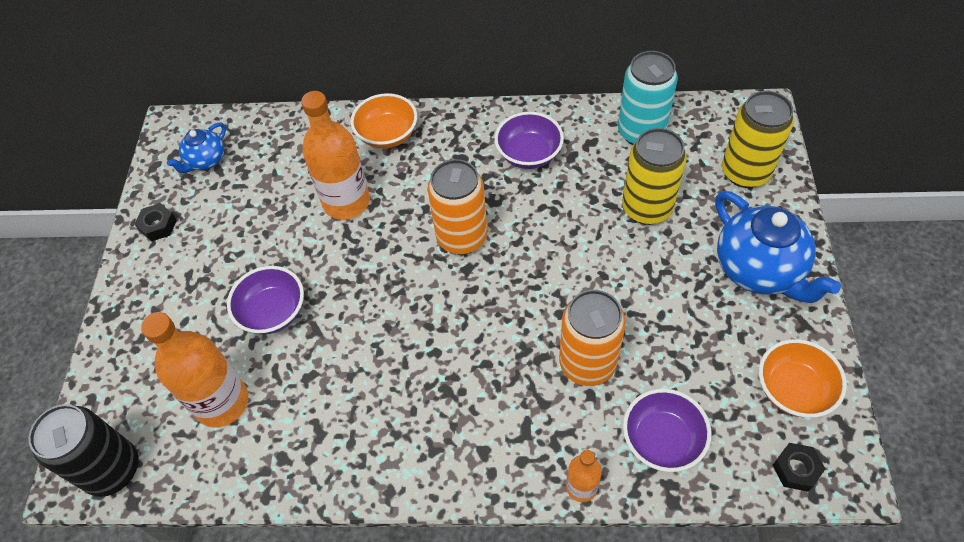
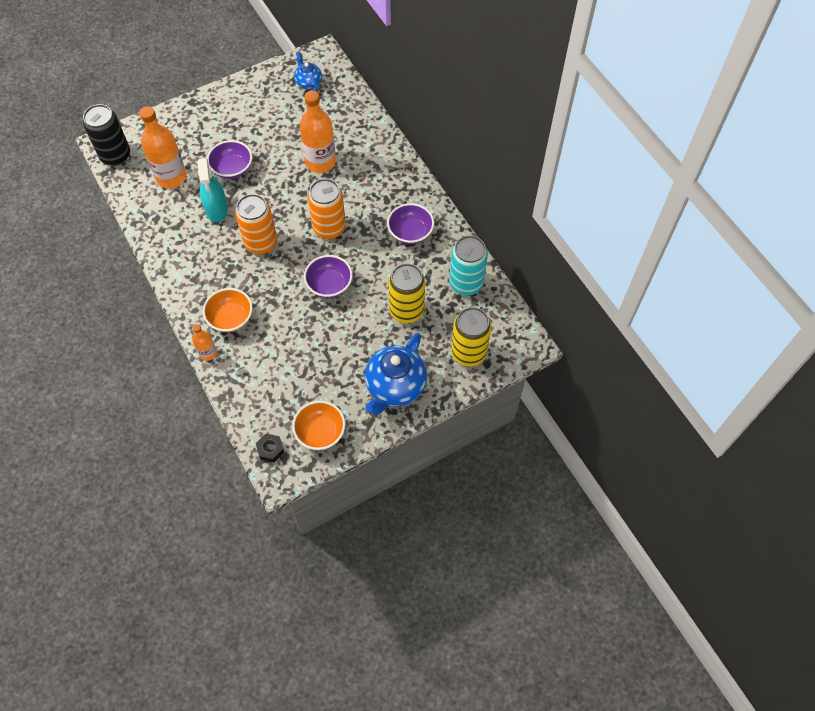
camera: 55 degrees right, 5 degrees up
(158, 226) = (254, 88): black nut -> none
(206, 161) = (308, 83): blue teapot -> blue teapot turned 60 degrees clockwise
(328, 363) = (216, 209): none -> turquoise spray bottle
(387, 135) = (380, 155): orange bowl -> orange bowl (230, 318)
(587, 363) = (281, 325): orange can -> orange can (261, 243)
(662, 440) = (254, 379): purple bowl -> purple bowl (329, 285)

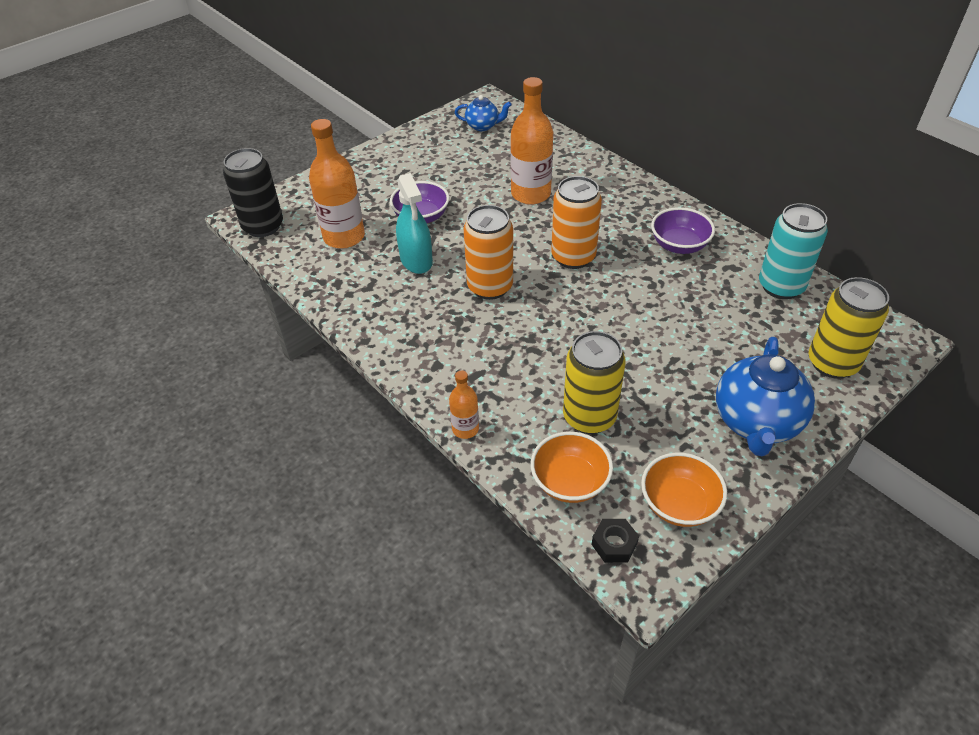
camera: 10 degrees left, 15 degrees down
(230, 318) = (482, 379): orange bowl -> orange bowl (570, 481)
(308, 83) = (483, 126): blue teapot -> blue teapot turned 135 degrees clockwise
(329, 285) = (602, 317): purple bowl -> none
(406, 311) = (721, 329): yellow can -> yellow can (589, 417)

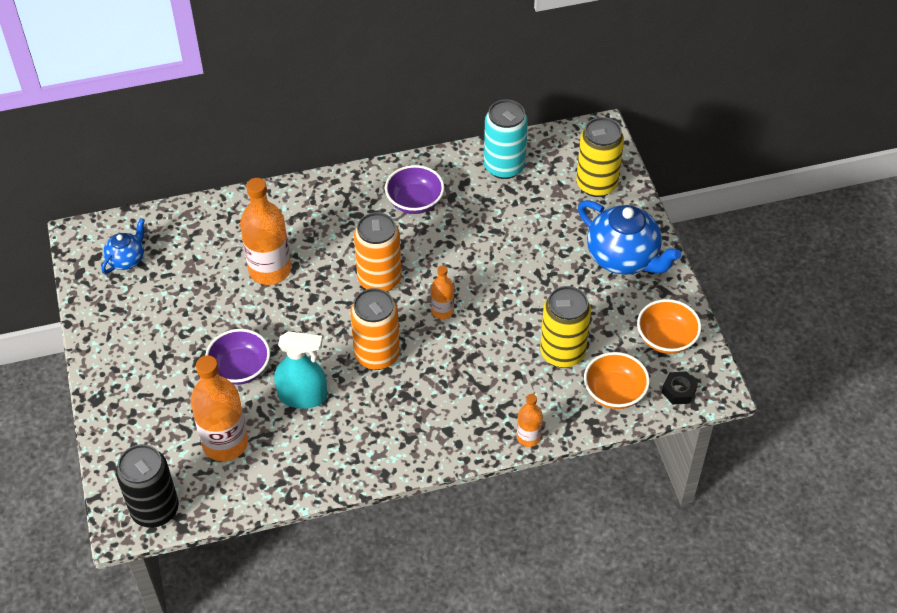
camera: 65 degrees left, 5 degrees up
(571, 310) = (442, 311): none -> orange bottle

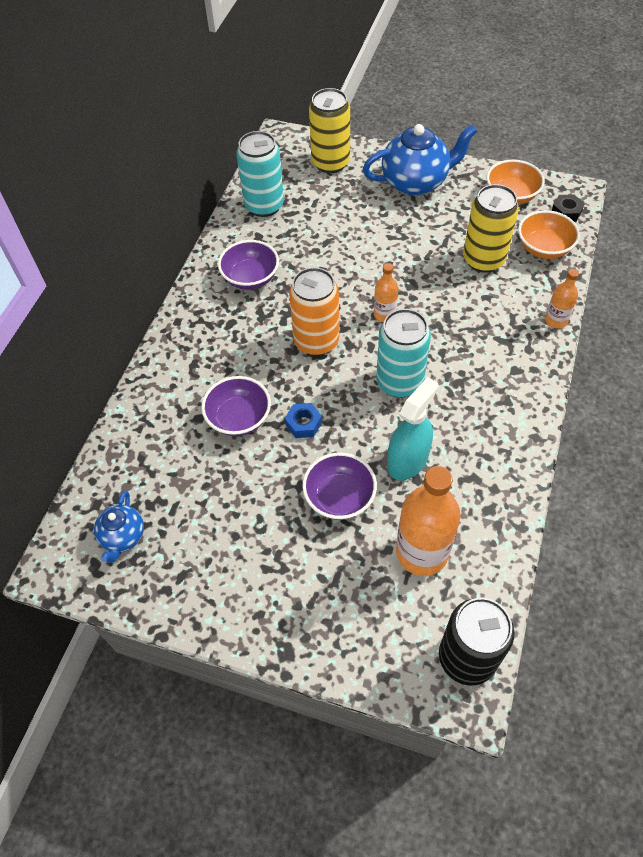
camera: 55 degrees left, 5 degrees up
(127, 259) = (123, 536): blue teapot -> blue teapot turned 150 degrees counterclockwise
(270, 270) = (239, 418): orange bottle -> purple bowl
(292, 312) = (303, 424): none -> blue nut
(377, 355) = (399, 382): orange can -> turquoise can

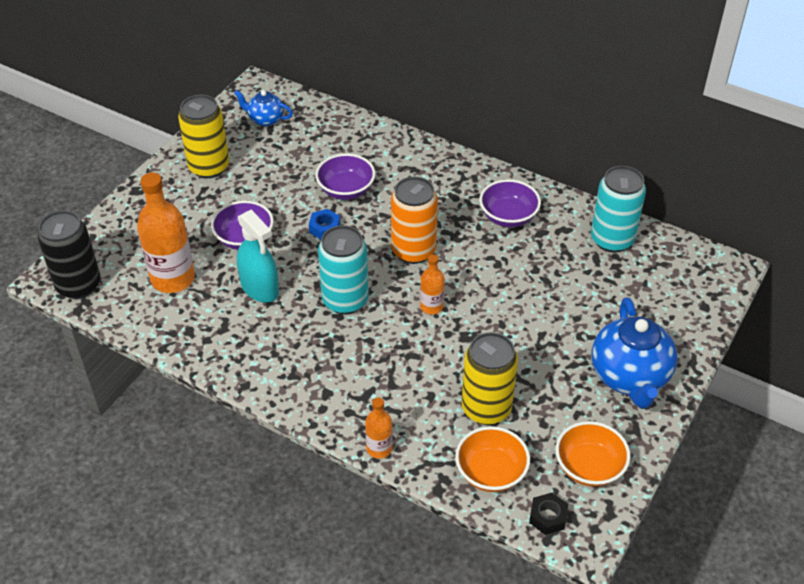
camera: 100 degrees right, 10 degrees down
(330, 163) = (676, 305): yellow can -> yellow can (209, 167)

